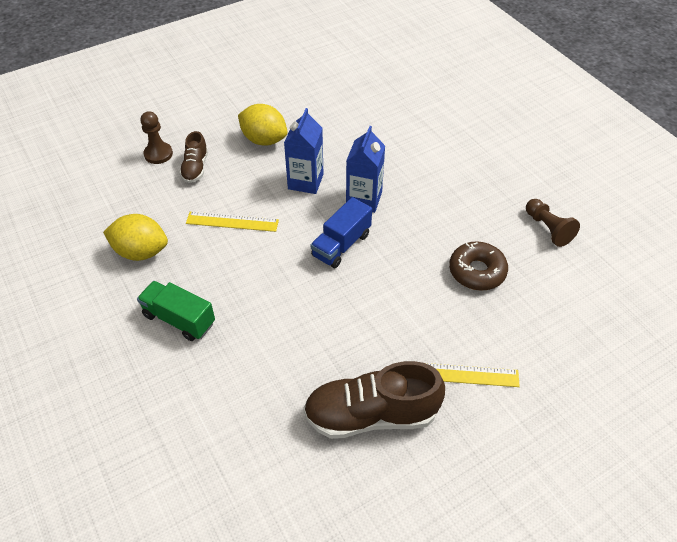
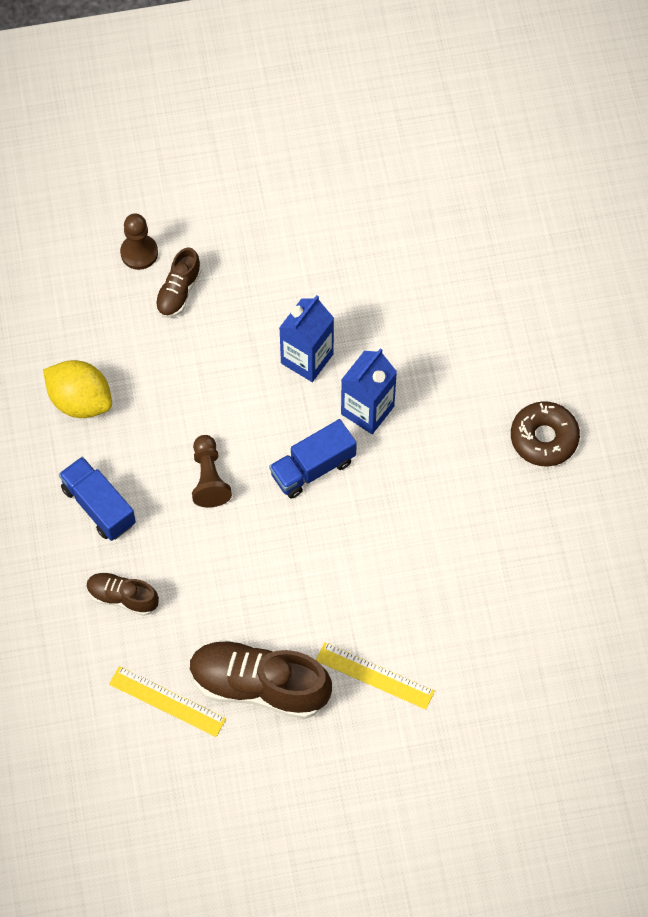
camera: 20 degrees right, 15 degrees up
(179, 319) = (99, 506): green truck -> blue truck
(223, 382) = (122, 597): none -> brown shoe
(232, 222) = (197, 391): yellow ruler -> yellow ruler (167, 701)
(264, 140) = (279, 271): yellow lemon -> none
(477, 271) = (453, 557): brown donut -> brown donut (544, 438)
(548, 229) = (570, 528): brown pawn -> brown pawn (209, 478)

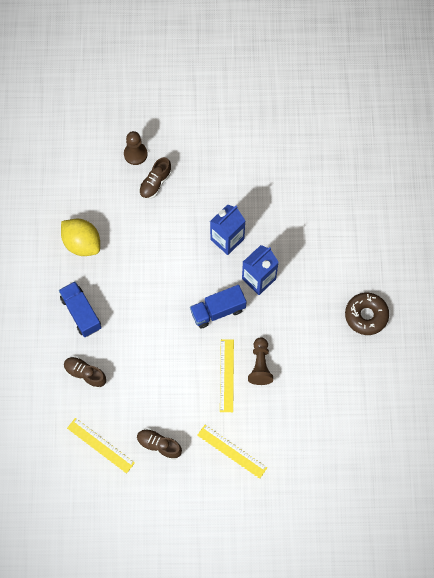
camera: 10 degrees right, 5 degrees up
(209, 478) = (152, 306): brown pawn -> brown pawn (260, 365)
(259, 686) = (159, 445): brown shoe -> brown shoe, size x0.53
(345, 563) = (226, 375): none -> yellow ruler

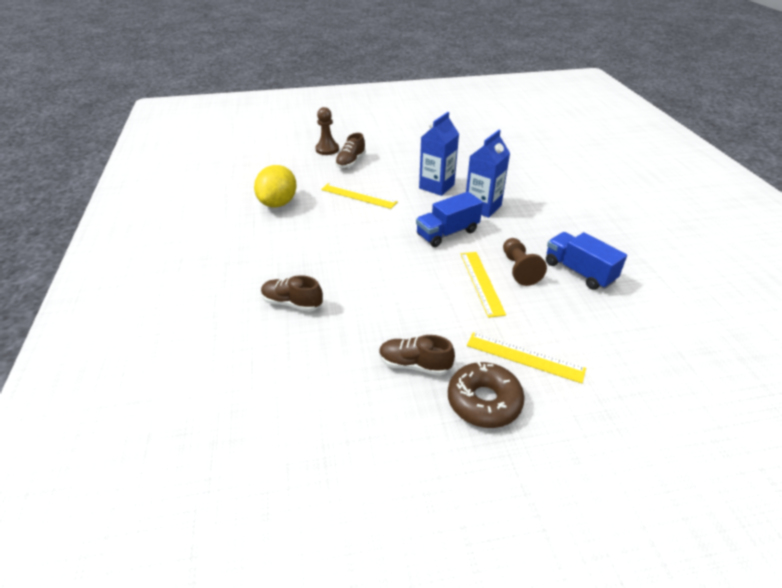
camera: 10 degrees left, 30 degrees down
(81, 313) = (282, 252): blue truck -> blue truck (579, 272)
(82, 243) = (278, 203): yellow lemon -> yellow lemon turned 75 degrees clockwise
(100, 445) = (324, 377): yellow ruler -> yellow ruler (358, 196)
(366, 315) = (615, 219): brown donut -> brown donut (484, 401)

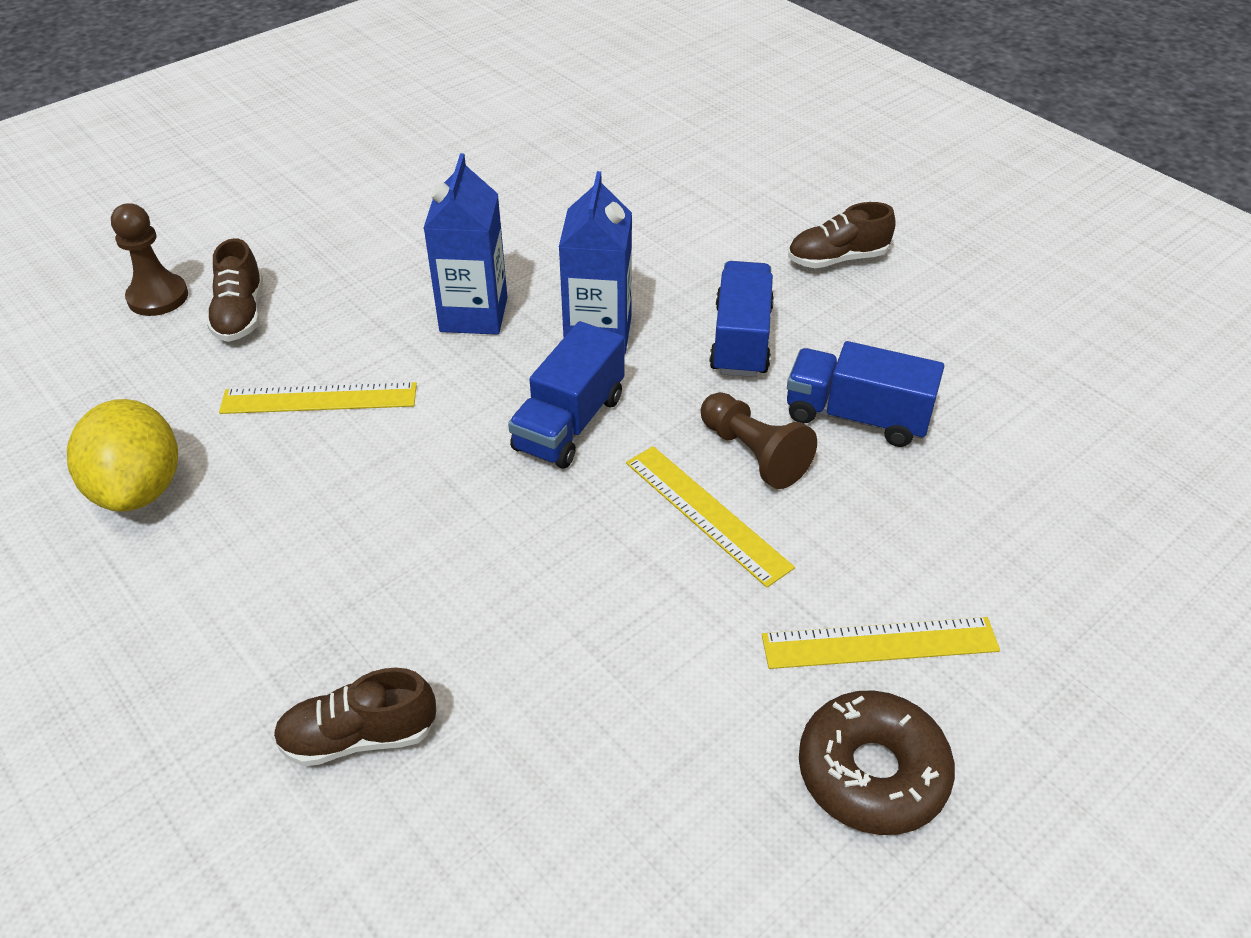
camera: 30 degrees left, 5 degrees up
(414, 365) = (704, 758): brown shoe -> brown shoe (837, 259)
(545, 228) = (741, 340): none -> blue truck

